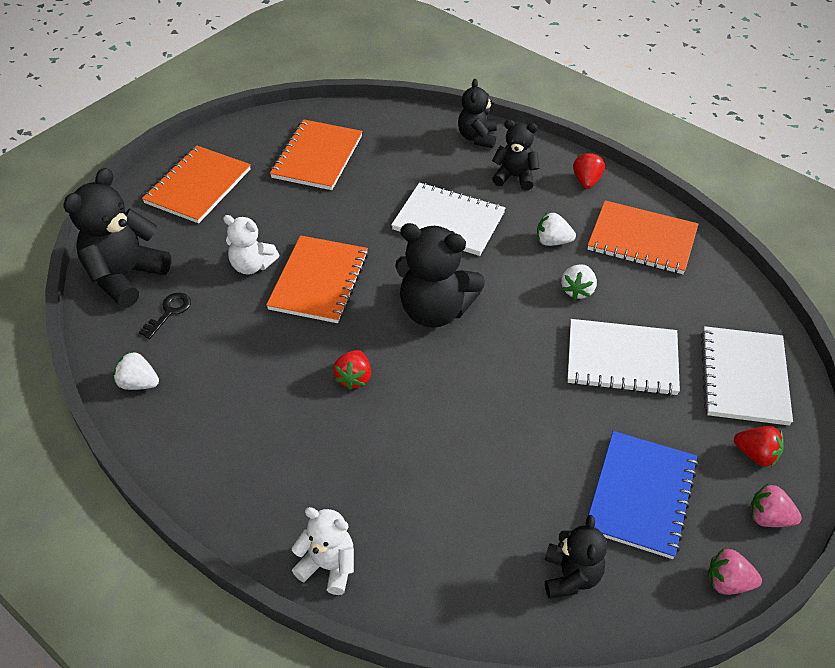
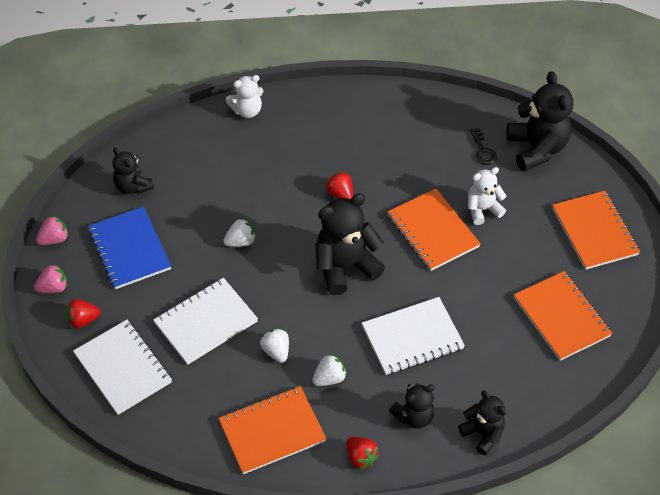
camera: 135 degrees right, 5 degrees up
(138, 383) = (440, 109): white strawberry -> white strawberry (241, 241)

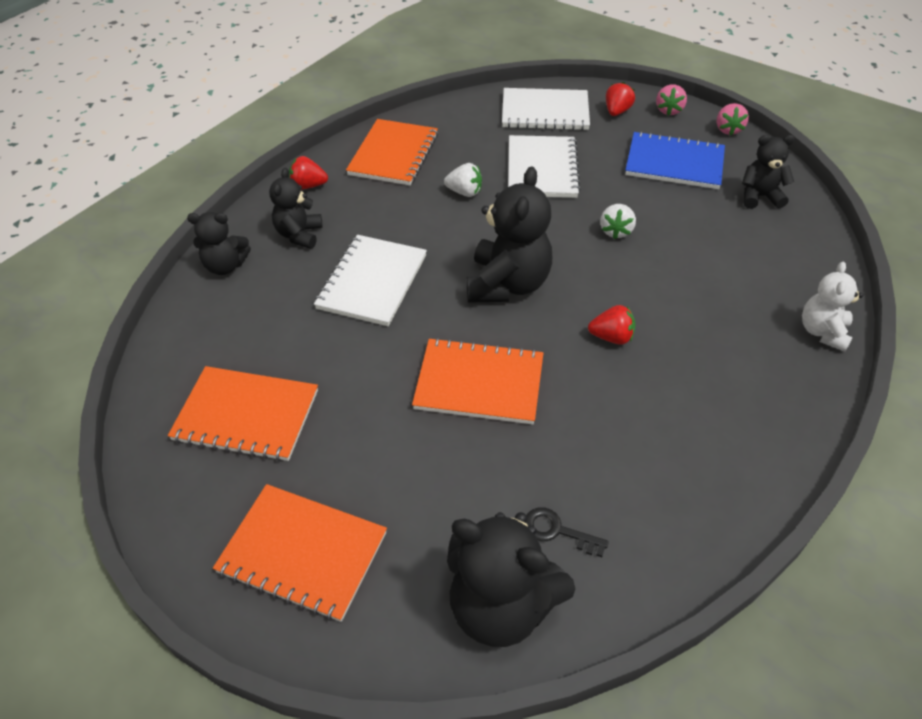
camera: 130 degrees right, 5 degrees down
(329, 378) = (399, 207): white strawberry -> none
(482, 209) = (461, 454): white teddy bear -> none

